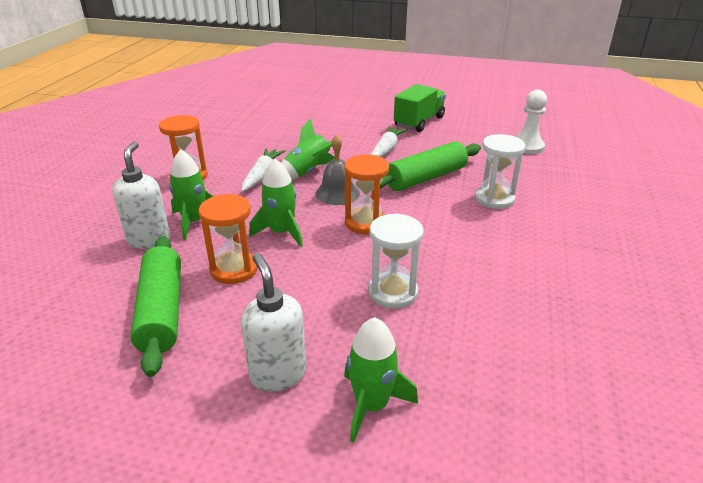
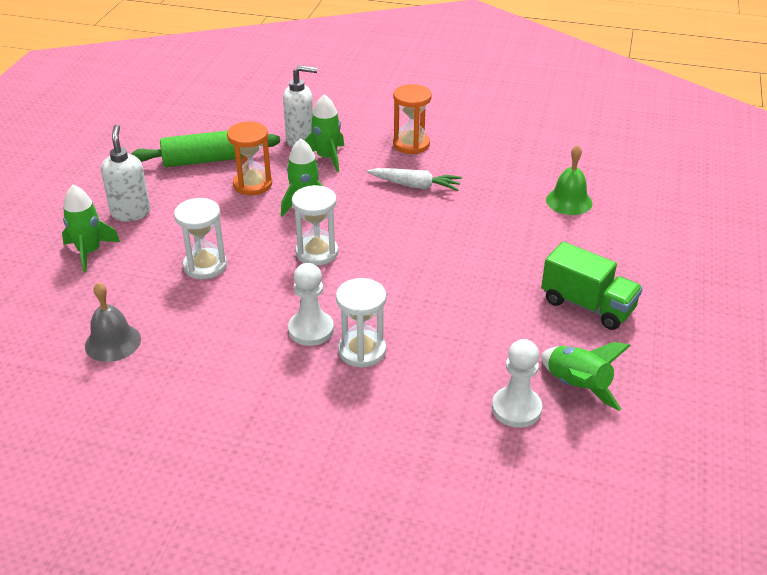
camera: 90 degrees right, 5 degrees up
(278, 374) = (131, 213): white soap dispenser -> white soap dispenser turned 75 degrees counterclockwise
(298, 120) = (569, 201): none -> green bell
(308, 172) = (423, 214): green rocket -> green rocket (577, 386)
(337, 193) = (377, 234): grey bell -> grey bell (113, 342)
(365, 223) = (317, 252): orange hourglass -> white hourglass
(386, 150) = (488, 271): white carrot -> none
(426, 178) = (413, 299): green rolling pin -> none
(477, 222) = (311, 330): none -> white pawn

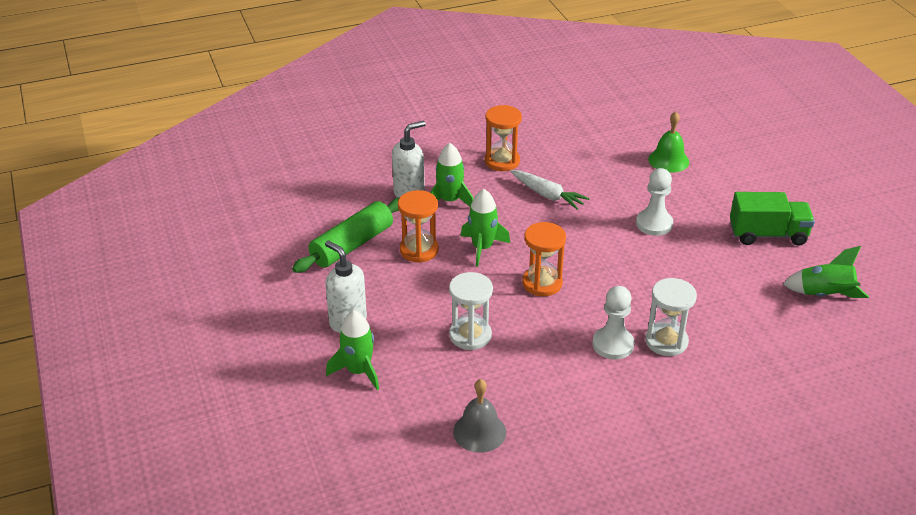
camera: 35 degrees left, 0 degrees up
(317, 252) = (542, 283): white hourglass -> orange hourglass
(415, 186) = (547, 195): white carrot -> white carrot turned 60 degrees clockwise
(516, 408) = (807, 329): white pawn -> white pawn (654, 224)

